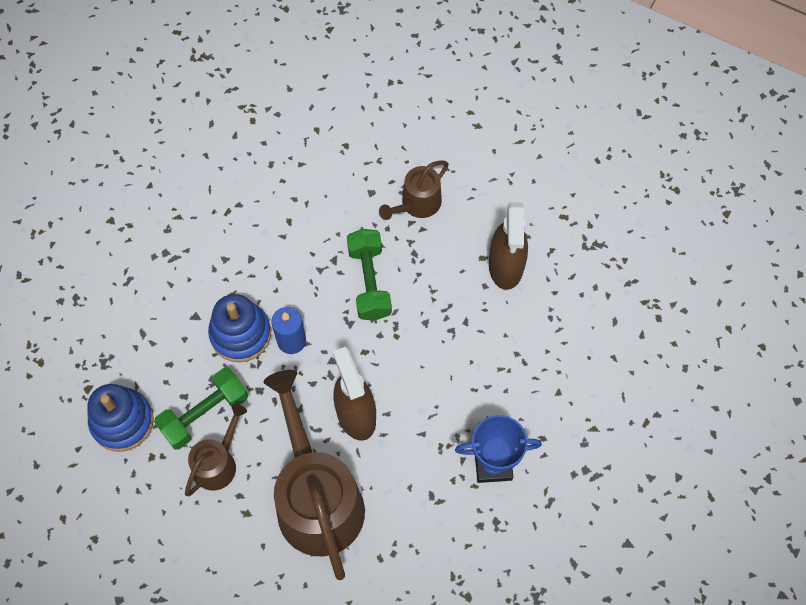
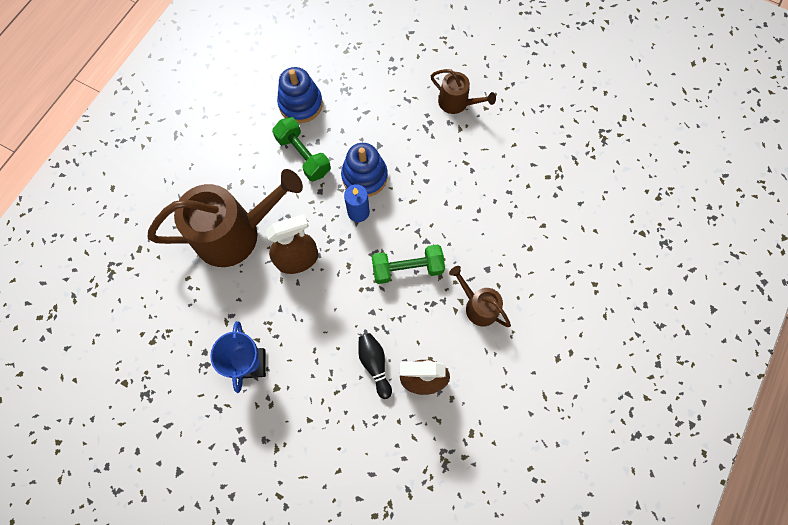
camera: 90 degrees right, 5 degrees up
(218, 463) = (266, 166): brown watering can -> brown watering can (457, 103)
(489, 319) = (374, 364): none -> black bowling pin

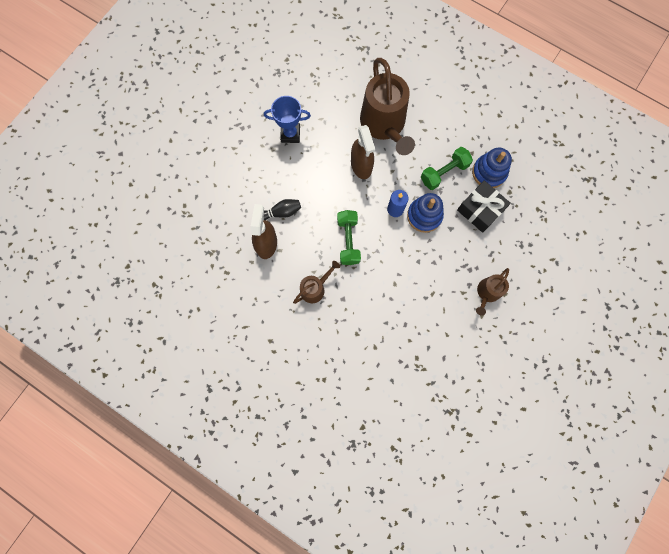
camera: 95 degrees right, 5 degrees up
(352, 113) = (480, 210): none -> black gift

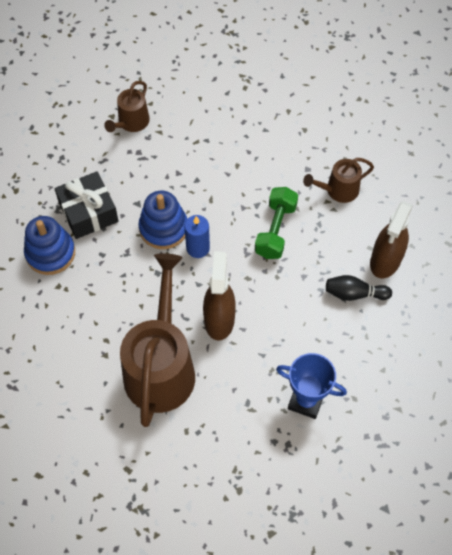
camera: 160 degrees left, 15 degrees down
(444, 173) = (110, 272): green dumbbell -> none
(487, 293) = (131, 123): brown watering can -> brown watering can turned 150 degrees clockwise

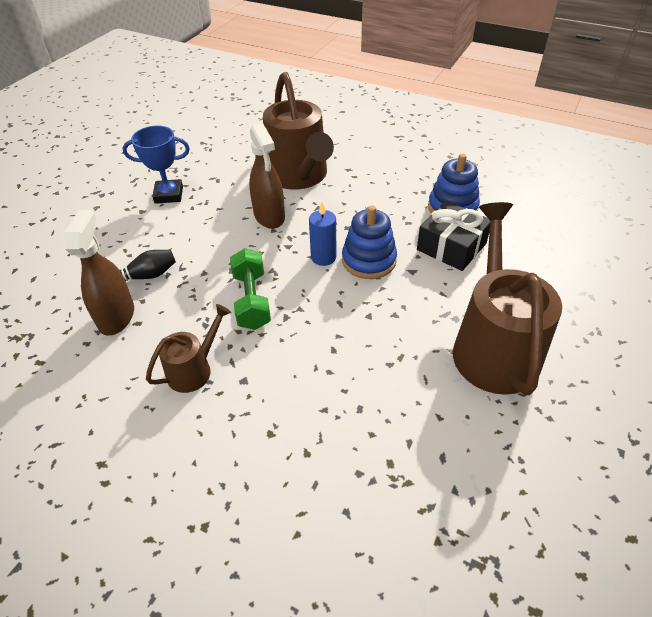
camera: 155 degrees right, 15 degrees down
(131, 123) = (493, 346): brown watering can -> brown watering can, size x2.00

